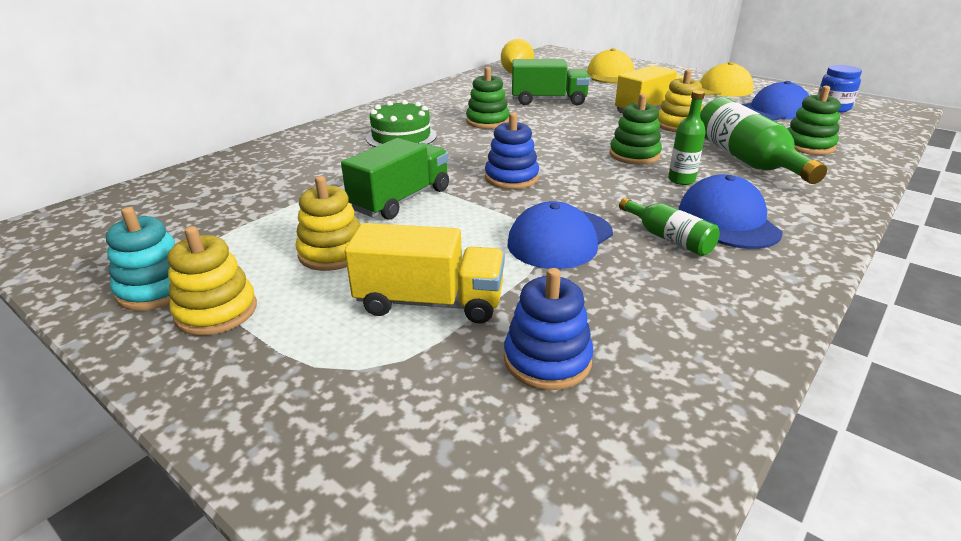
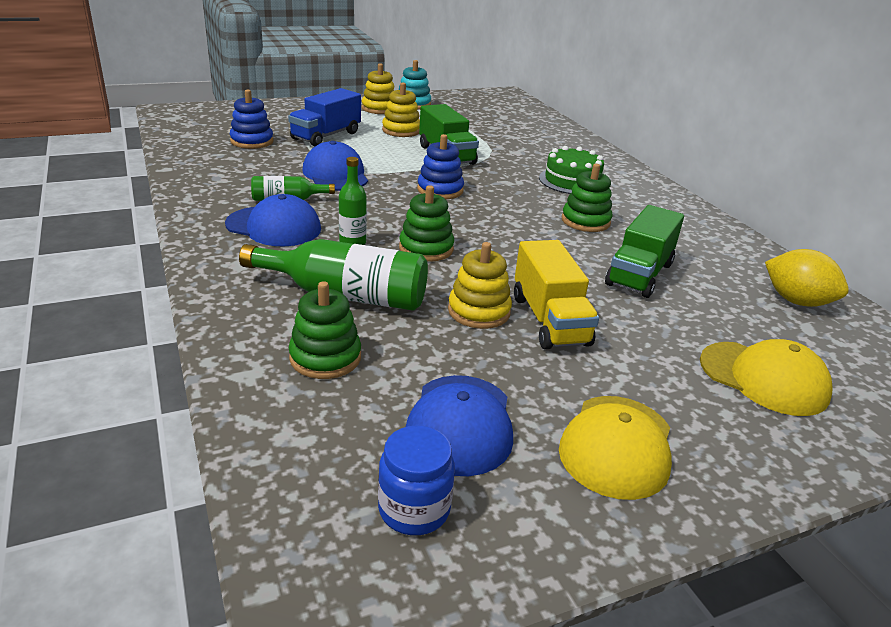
camera: 115 degrees right, 0 degrees up
(430, 302) = (326, 136): yellow truck -> blue truck

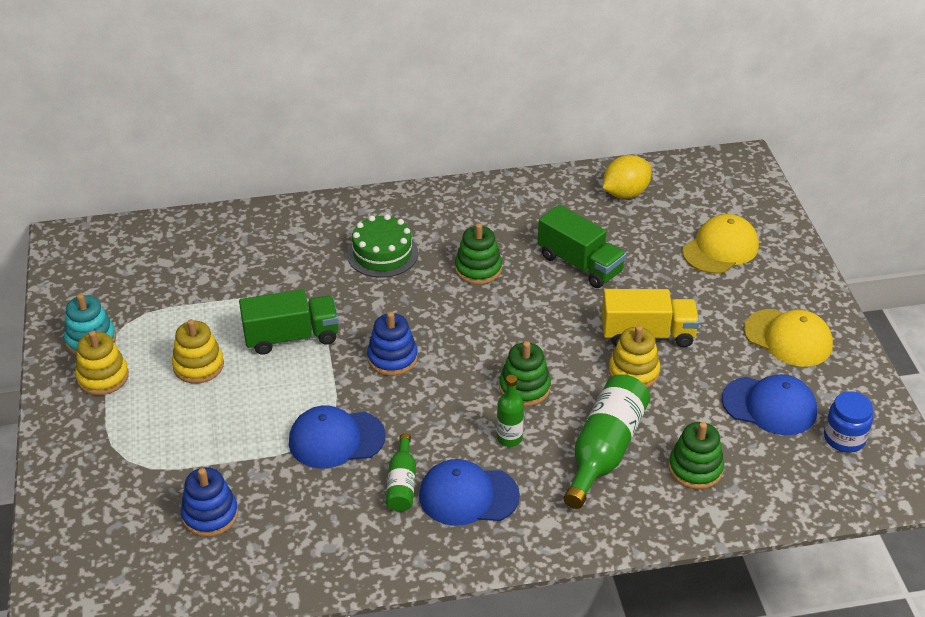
camera: 75 degrees left, 10 degrees up
(274, 227) = (468, 496): blue cap -> blue cap turned 120 degrees counterclockwise
(326, 136) = (204, 440): blue truck -> none

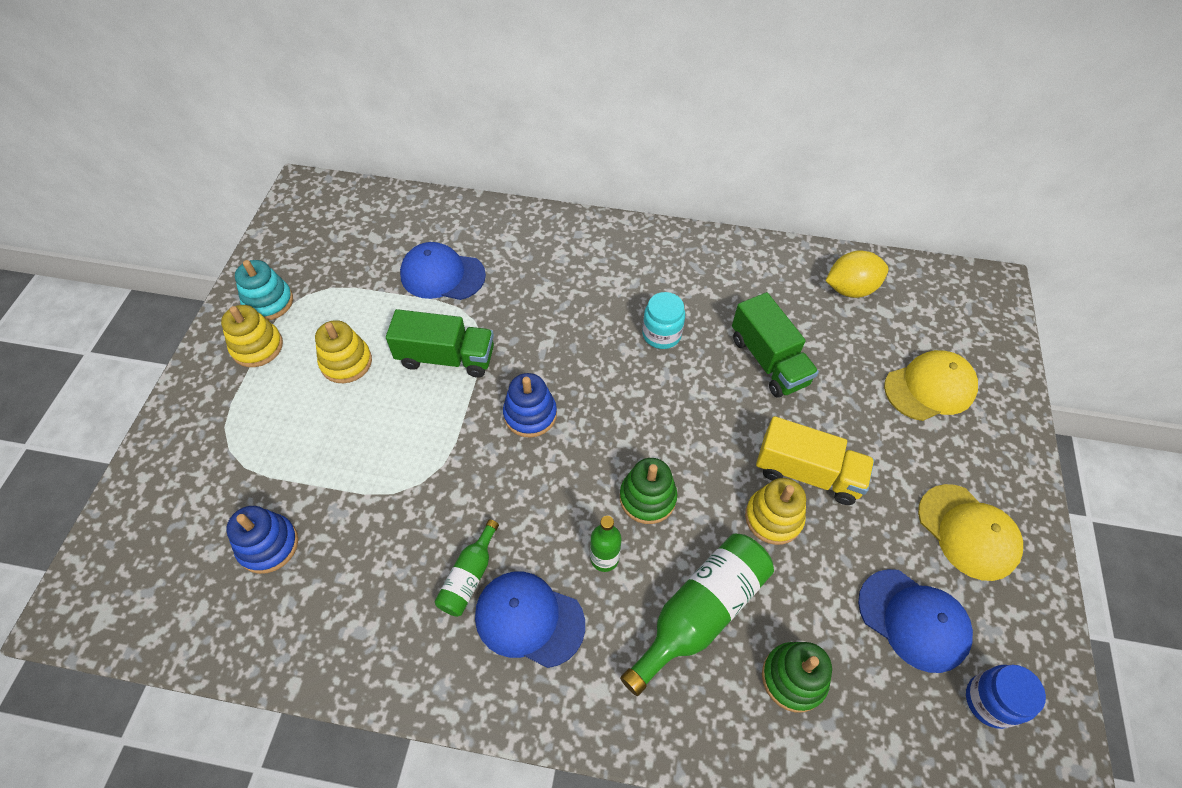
camera: 20 degrees right, 15 degrees up
(336, 439) = (430, 495): blue cap -> blue cap (442, 275)
(382, 253) = (575, 288): green cake -> none
(478, 269) = (661, 334): green stacking toy -> turquoise jar

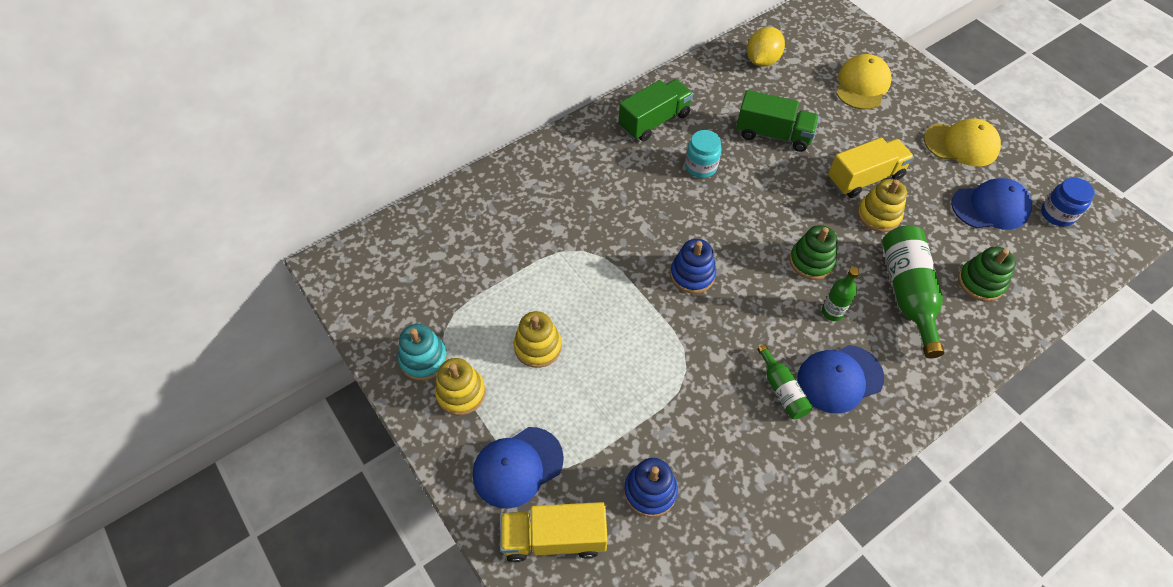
camera: 45 degrees left, 0 degrees up
(168, 508) = (554, 538): none -> yellow truck
(442, 275) = (521, 241): blue cap -> blue cap (517, 467)
(446, 357) = (597, 287): green truck -> green truck (654, 121)

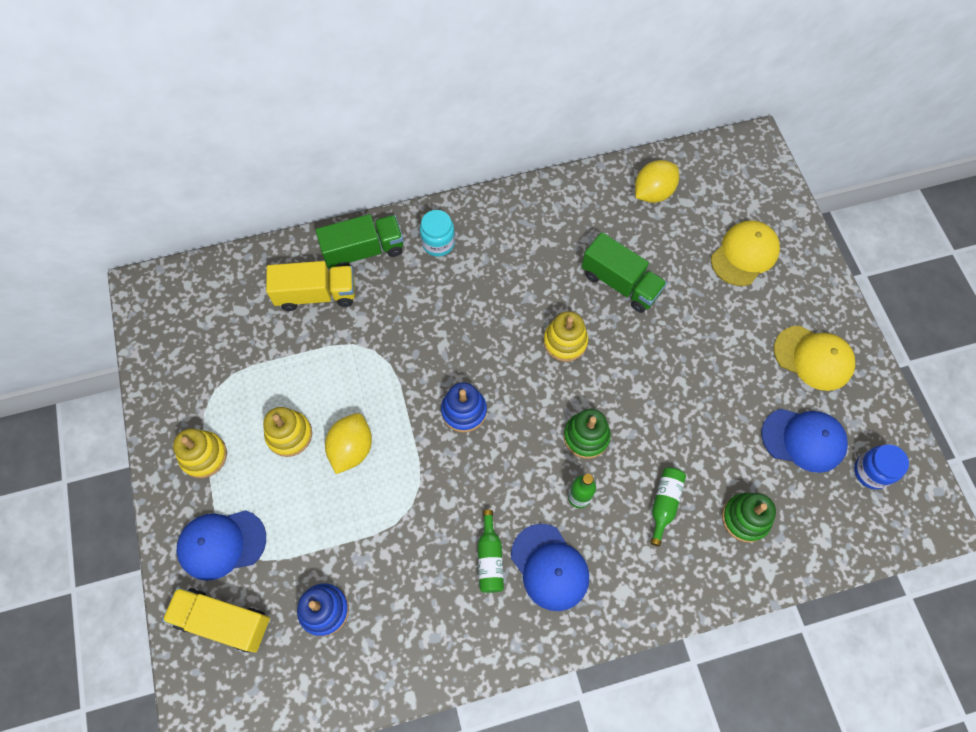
camera: 20 degrees right, 10 degrees up
(424, 359) = (186, 411): turquoise stacking toy -> none
(604, 339) = (351, 448): none -> yellow lemon
(654, 121) = (507, 230): green truck -> green truck (364, 251)
(701, 167) = (529, 296): turquoise jar -> turquoise jar (438, 243)
(839, 379) = (550, 567): blue cap -> blue cap turned 120 degrees counterclockwise
(864, 178) = (689, 363): yellow truck -> yellow truck (316, 294)
(878, 215) = (681, 409): yellow stacking toy -> yellow stacking toy (565, 342)
(907, 293) = (664, 503): green bottle -> green bottle, size x0.55

